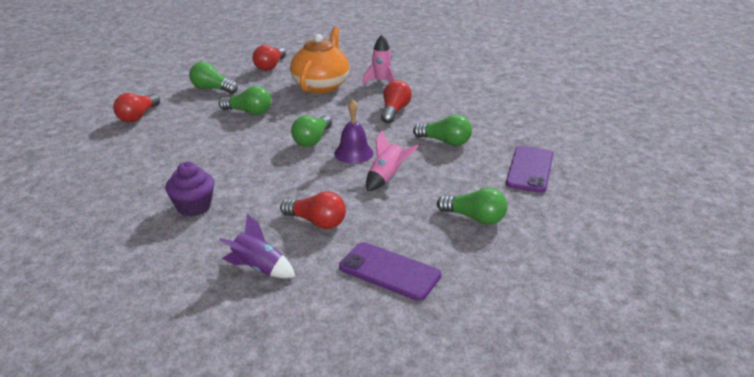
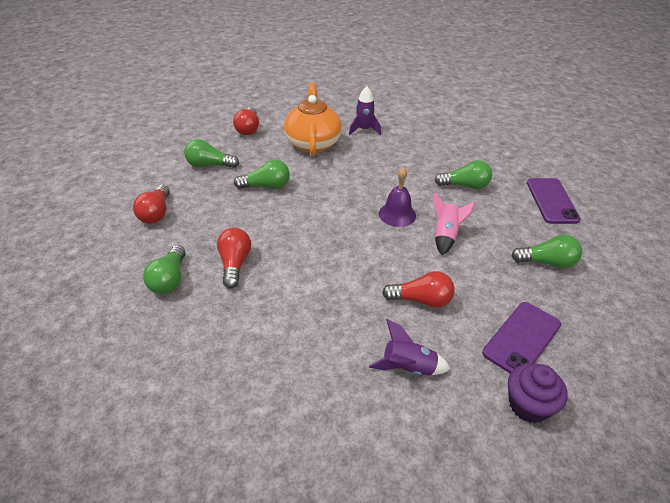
camera: 20 degrees left, 10 degrees up
(194, 207) = (294, 311): purple cupcake -> purple cupcake (528, 405)
(312, 140) = (349, 207): green light bulb -> green light bulb (169, 279)
(381, 82) = (364, 130): pink rocket -> purple rocket
(389, 271) = (522, 339): purple phone -> purple phone turned 60 degrees counterclockwise
(394, 111) = (399, 160): red light bulb -> red light bulb (234, 264)

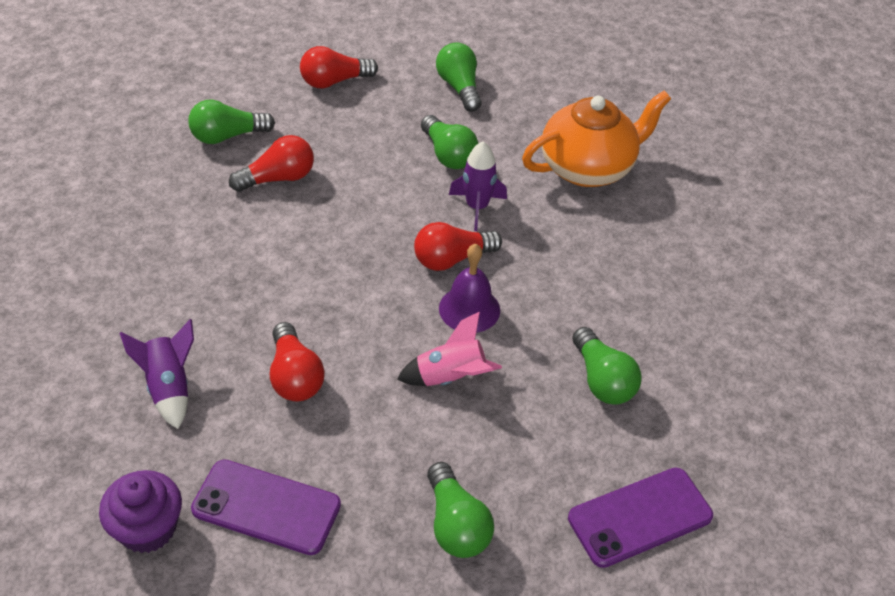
camera: 65 degrees right, 5 degrees up
(248, 129) = (573, 92): red light bulb -> red light bulb (452, 259)
(364, 130) = (674, 215): purple rocket -> purple rocket (477, 207)

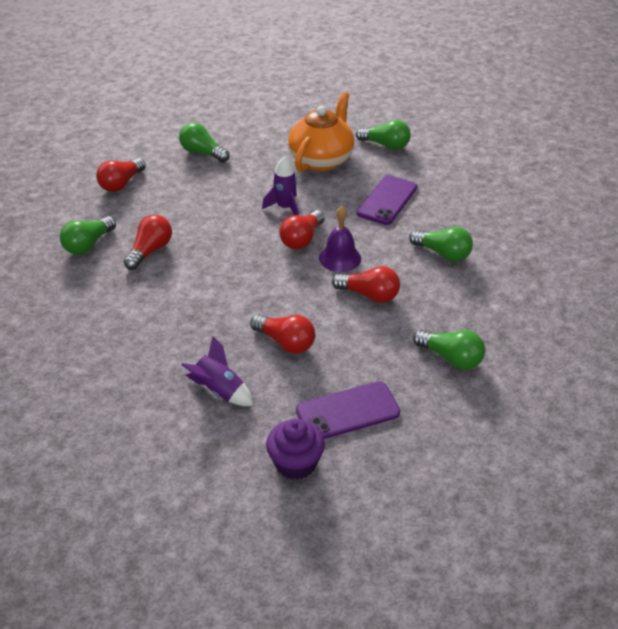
camera: 35 degrees left, 5 degrees down
(448, 155) = (237, 190): green light bulb -> green light bulb (385, 145)
(451, 378) = (369, 295): pink rocket -> red light bulb
(640, 517) = (527, 302): purple phone -> purple phone (387, 200)

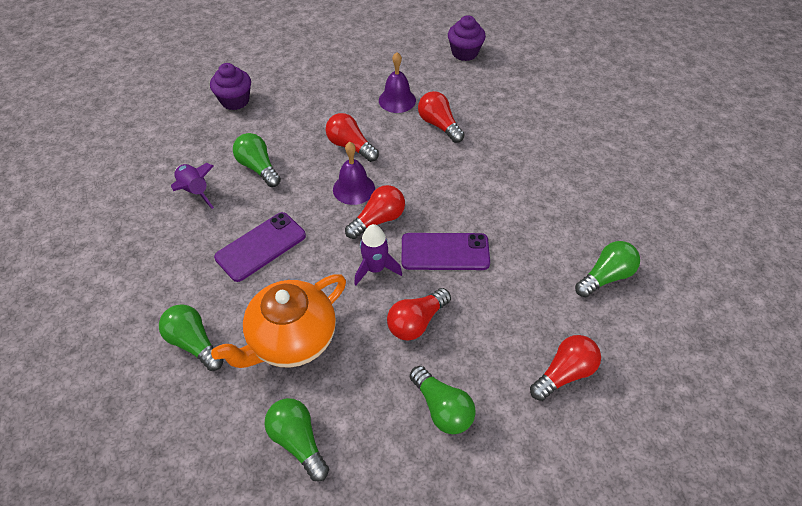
camera: 160 degrees left, 10 degrees up
(150, 251) = (538, 249): red light bulb -> red light bulb (416, 322)
(219, 390) = (501, 104): purple rocket -> purple rocket (195, 191)
(347, 411) = (417, 71): purple phone -> purple phone (445, 252)
(350, 361) = (397, 100): none -> purple bell
(451, 358) = (324, 85): green light bulb -> green light bulb (298, 441)
(532, 311) = (235, 101): none -> purple cupcake

